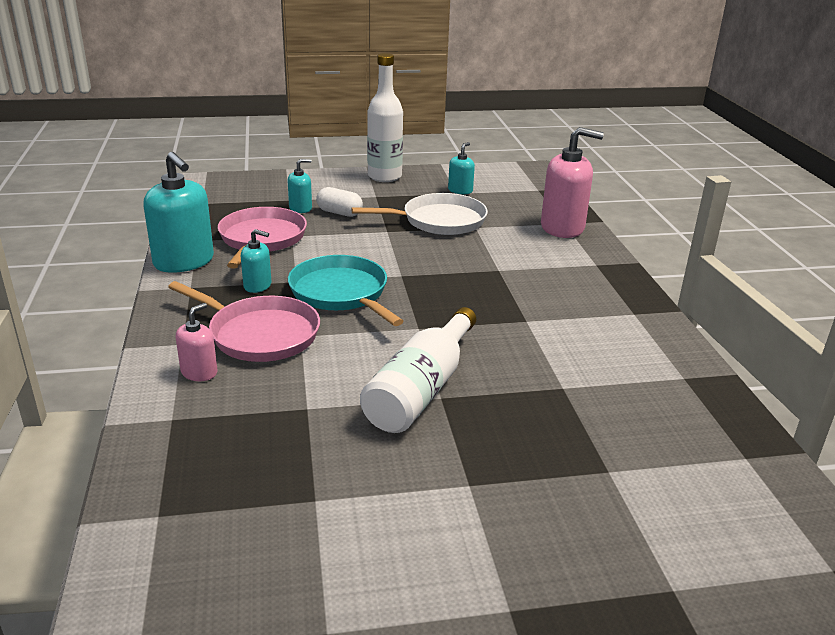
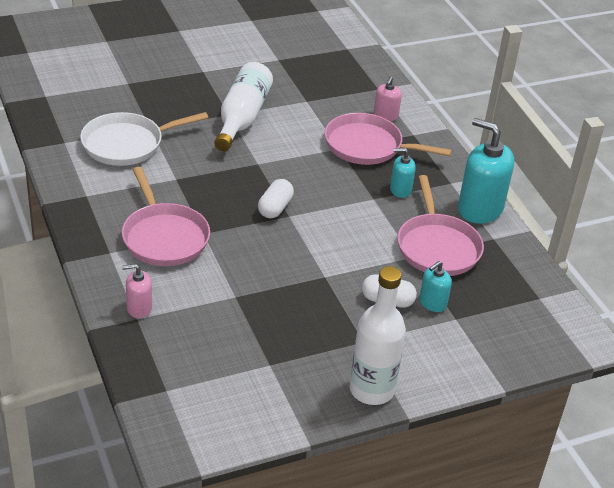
camera: 165 degrees right, 10 degrees up
(341, 293) = (330, 189): turquoise pan -> none
(414, 282) = (275, 208): none -> white capsule
(439, 221) = (276, 301): white pan -> white pan (126, 144)
(460, 190) = (266, 370): turquoise soap dispenser -> none
(540, 270) = (164, 237): none -> pink pan
(562, 228) = (139, 308): pink soap dispenser -> pink soap dispenser, size x0.51

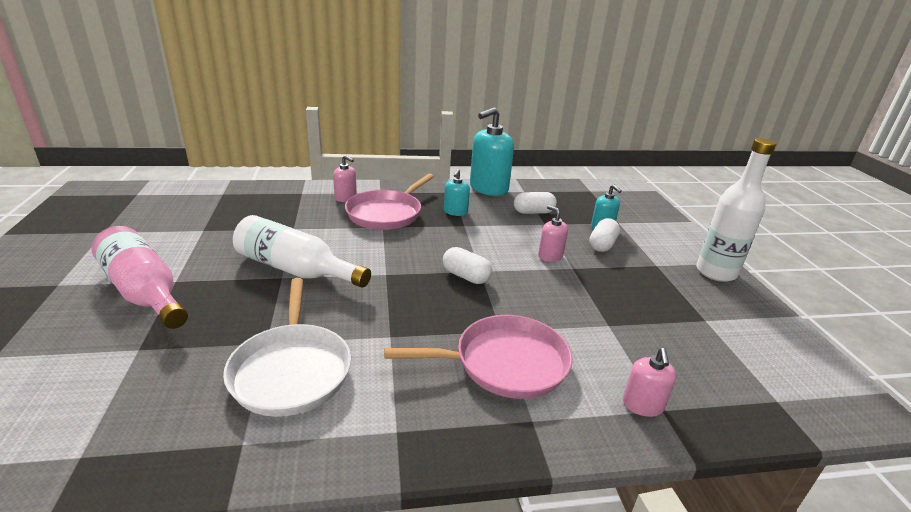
camera: 75 degrees left, 10 degrees down
(184, 64) = (144, 292): none -> pink bottle
(340, 260) = (550, 256): none -> pink soap dispenser
(437, 247) = (533, 212): pink pan -> white capsule

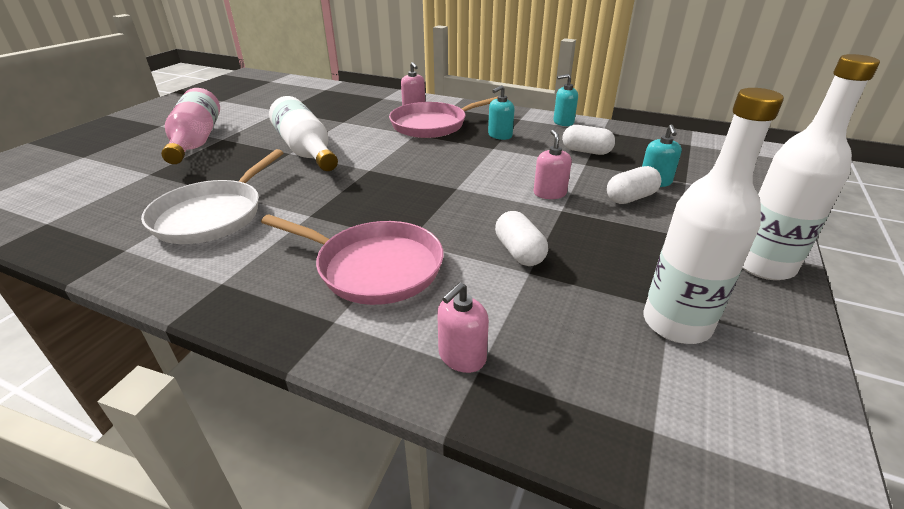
camera: 35 degrees right, 5 degrees up
(466, 276) = (436, 189): white capsule -> white capsule (519, 252)
(488, 188) = (563, 122): turquoise soap dispenser -> turquoise soap dispenser, size x0.51
(718, 328) = (676, 323): none -> white bottle

